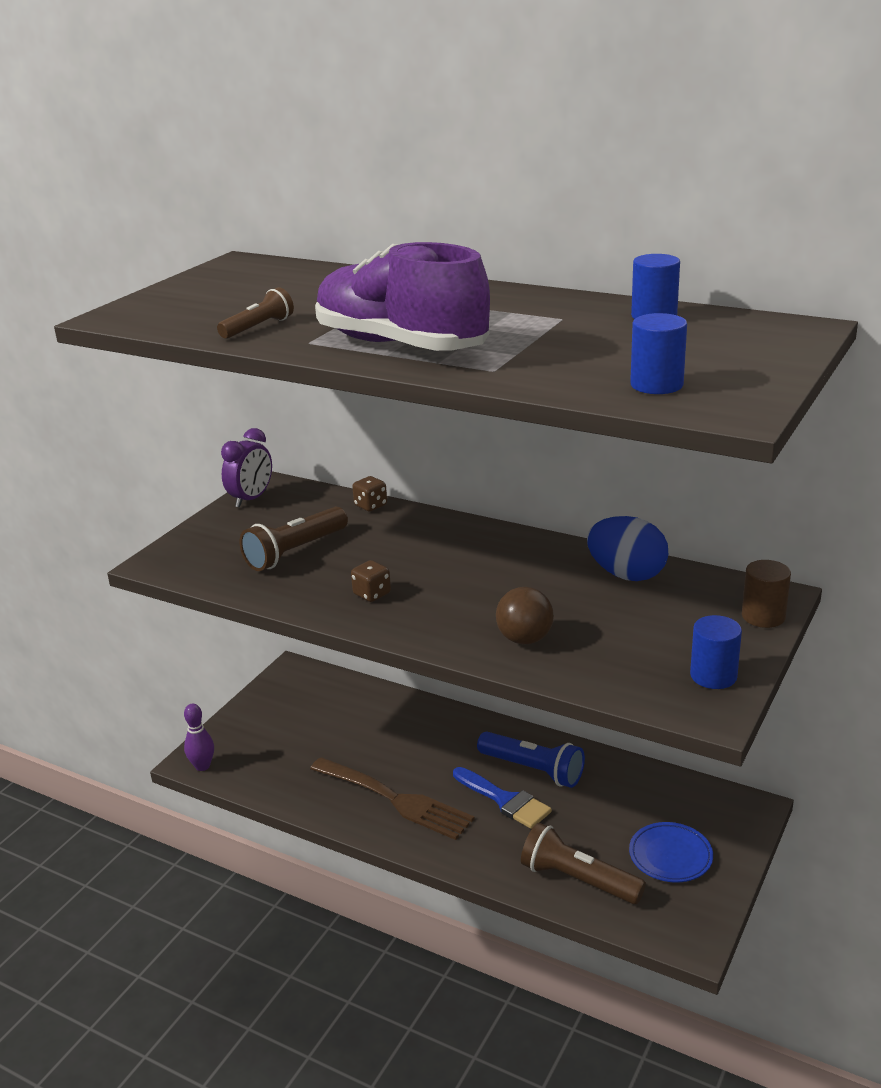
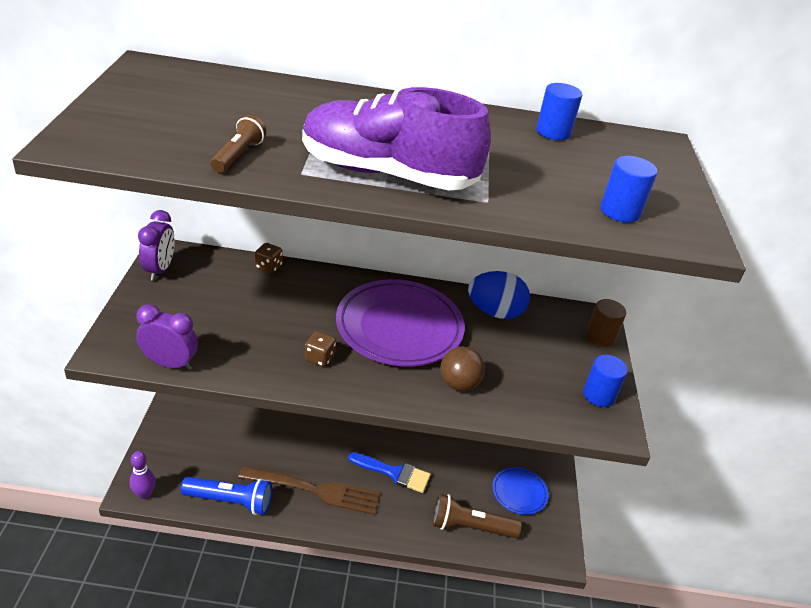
camera: 30 degrees left, 10 degrees up
(209, 580) = (170, 363): none -> purple clock
(295, 552) = (231, 323): brown flashlight -> none
(488, 577) = (399, 327): none -> purple plate
(533, 770) = (402, 443): blue flashlight -> blue flashlight (230, 501)

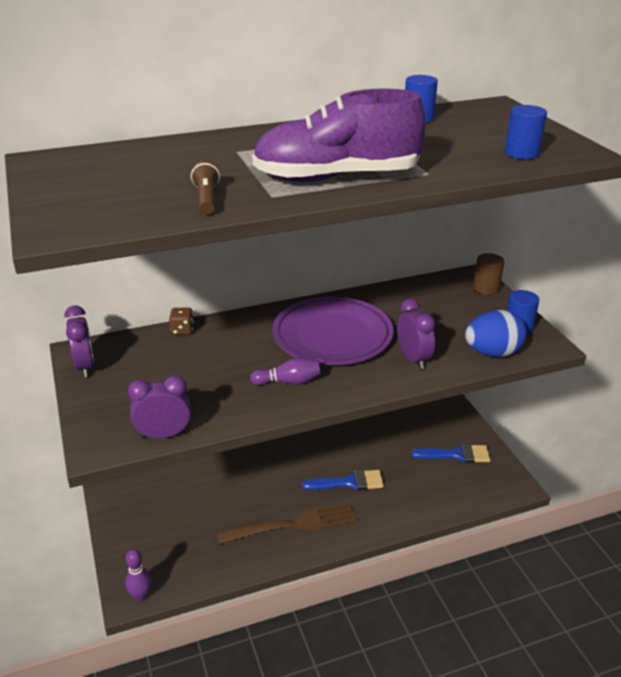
camera: 20 degrees left, 5 degrees down
(230, 501) = (225, 566): blue flashlight -> none
(319, 358) = (288, 382): brown dice -> purple bowling pin
(458, 384) = (413, 359): brown ball -> purple clock
(470, 527) = (438, 496): brown flashlight -> none
(495, 312) = (396, 299): blue egg -> blue egg (492, 353)
(519, 493) = (456, 455): blue plate -> blue brush

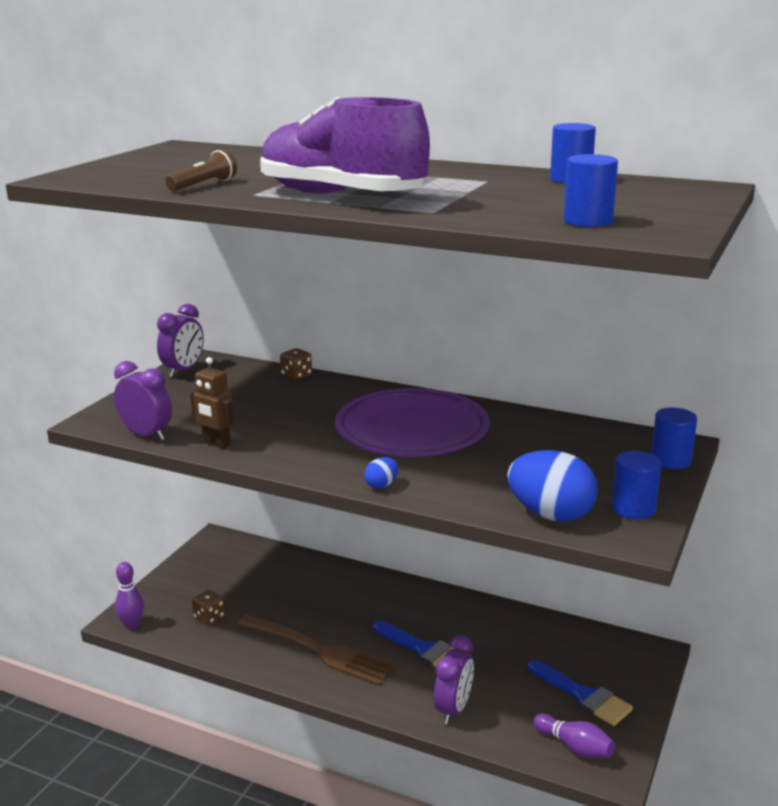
camera: 45 degrees right, 10 degrees down
(190, 552) = (209, 617): none -> brown dice
(229, 413) = (216, 444): none -> brown robot
(288, 382) = (304, 445): purple bowling pin -> purple bowling pin (574, 747)
(383, 384) = (381, 485): none -> blue egg
(413, 359) = (452, 480): purple clock -> purple clock (453, 709)
(486, 288) = (671, 460): brown cylinder -> blue cylinder

